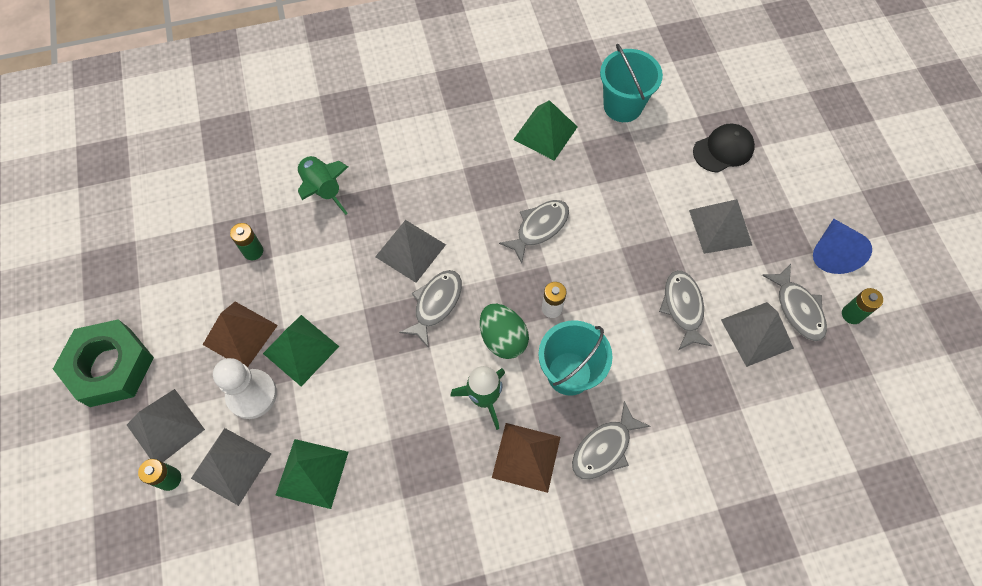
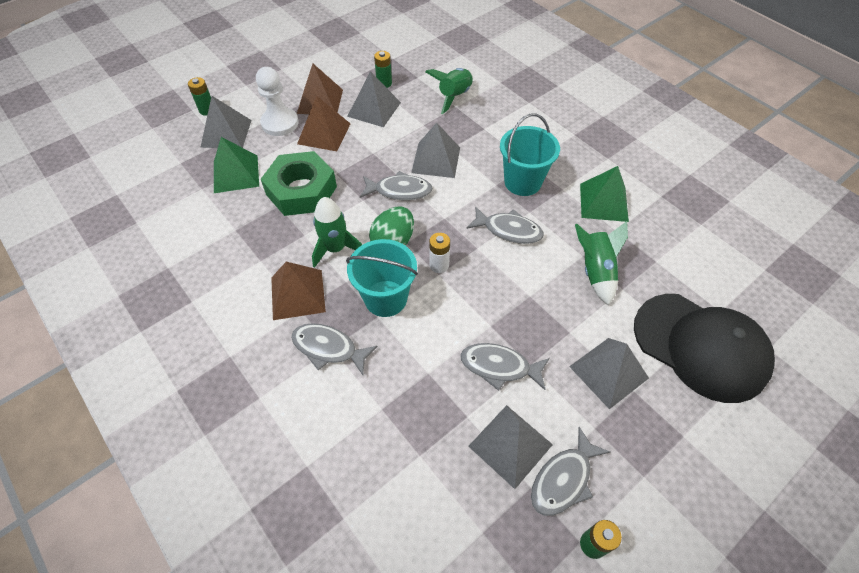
camera: 65 degrees right, 10 degrees down
(110, 367) = (270, 57): green nut -> green nut (301, 190)
(165, 427) = (241, 95): grey pyramid -> grey pyramid (374, 109)
(301, 349) = (324, 133): green pyramid -> brown pyramid
(619, 182) = (595, 271): none -> green rocket
(622, 106) = (678, 247): turquoise bucket -> turquoise bucket (522, 182)
(683, 307) = (499, 367): grey fish -> grey fish turned 135 degrees counterclockwise
(723, 150) = (700, 346): black cap -> black cap, size x1.87
(832, 252) = (657, 498): blue cone -> none

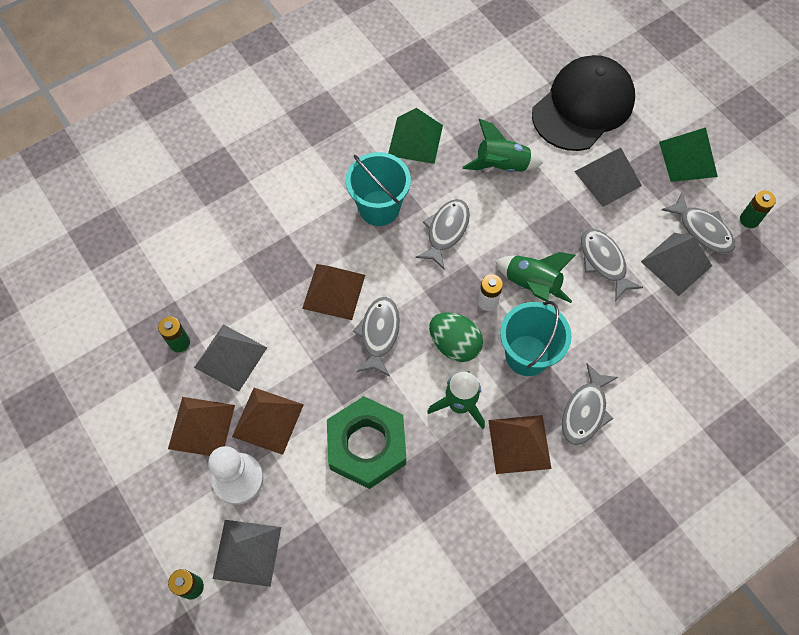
camera: 85 degrees left, 10 degrees up
(236, 174) = (328, 530): green pyramid -> green pyramid (687, 159)
(436, 160) = (334, 291): grey pyramid -> brown pyramid
(454, 96) = (223, 260): green rocket -> green rocket (531, 285)
(499, 367) = (603, 262): grey fish -> grey fish turned 135 degrees clockwise

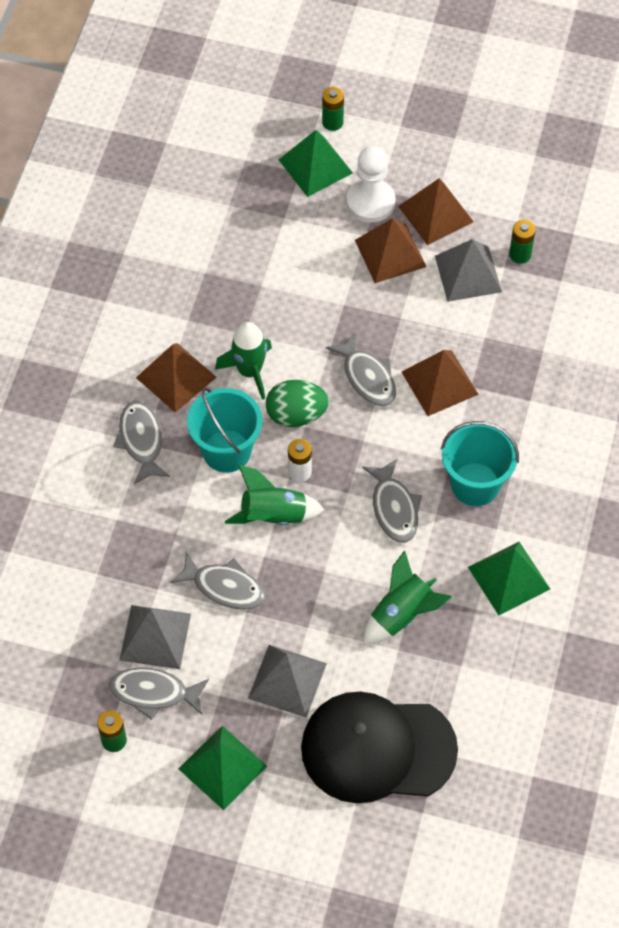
camera: 140 degrees right, 5 degrees down
(247, 552) = (315, 166): grey pyramid -> green pyramid
(367, 445) = (296, 291): green nut -> none
(583, 106) = (377, 749): black cap -> black cap turned 90 degrees clockwise

